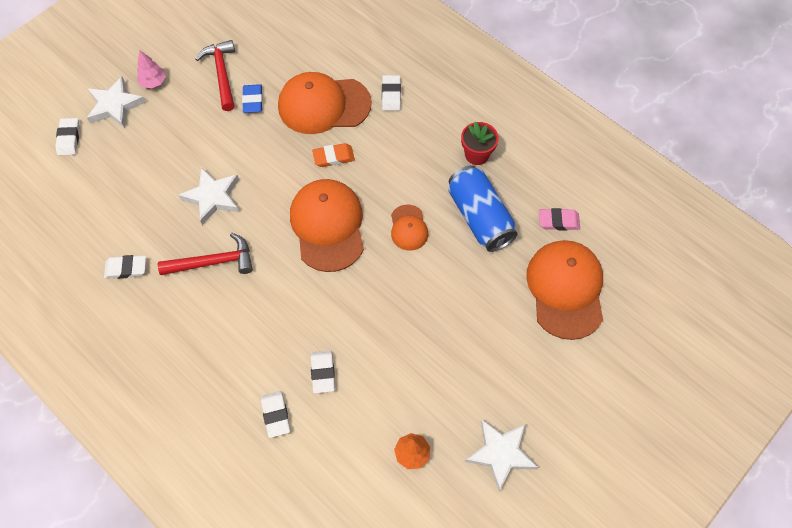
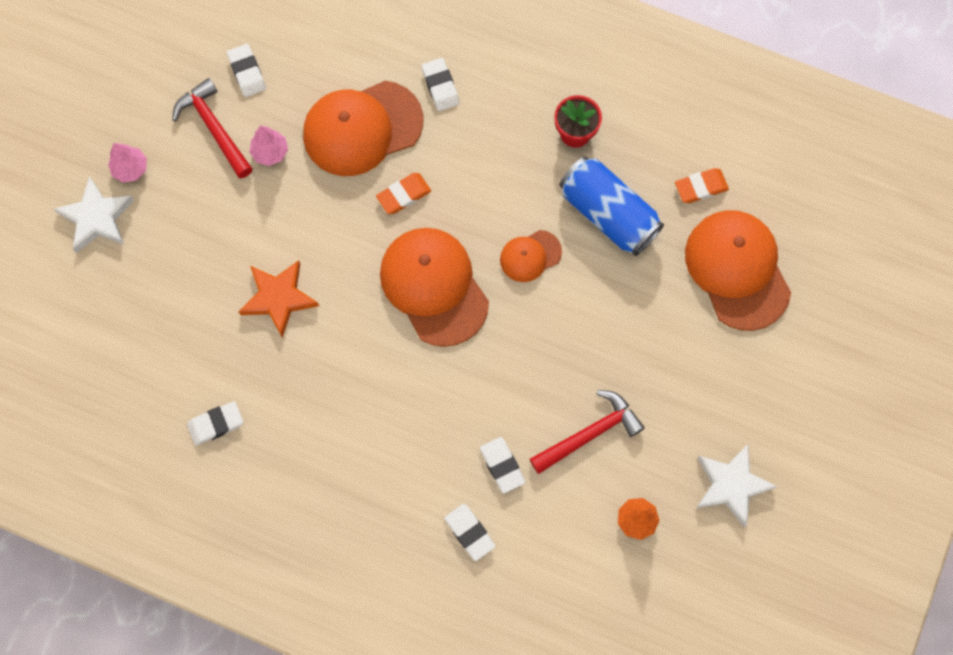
camera: 20 degrees left, 10 degrees up
(69, 138) = (60, 282): white eraser -> white eraser (247, 72)
(212, 197) = (278, 298): white star -> orange star
(213, 262) = (317, 379): red hammer -> red hammer (590, 433)
(253, 100) = (270, 152): blue eraser -> pink tree
(408, 228) = (530, 256): orange cap -> orange cap turned 90 degrees clockwise
(558, 221) = (701, 187): pink eraser -> orange eraser

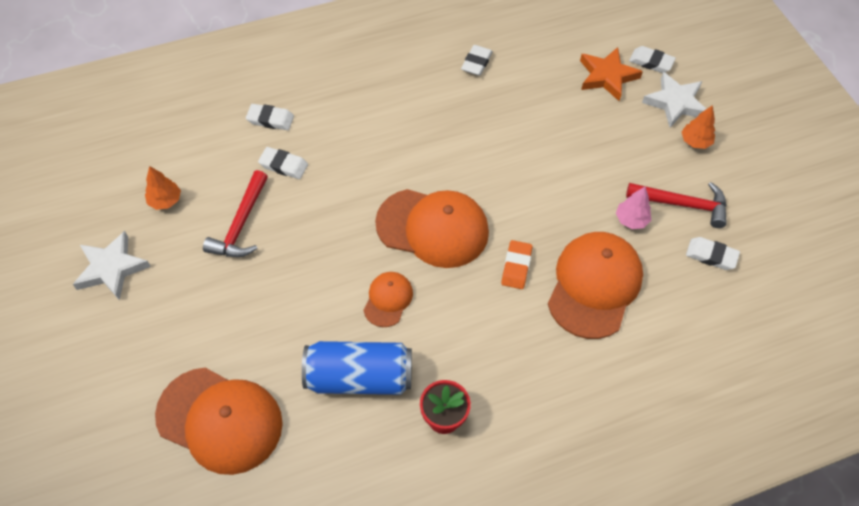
camera: 135 degrees right, 15 degrees down
(130, 168) = (695, 142): pink tree -> orange tree
(278, 298) = (520, 146): orange star -> orange star (607, 76)
(440, 86) = (578, 363): white eraser -> white eraser (651, 62)
(701, 187) = (304, 462): orange eraser -> none

